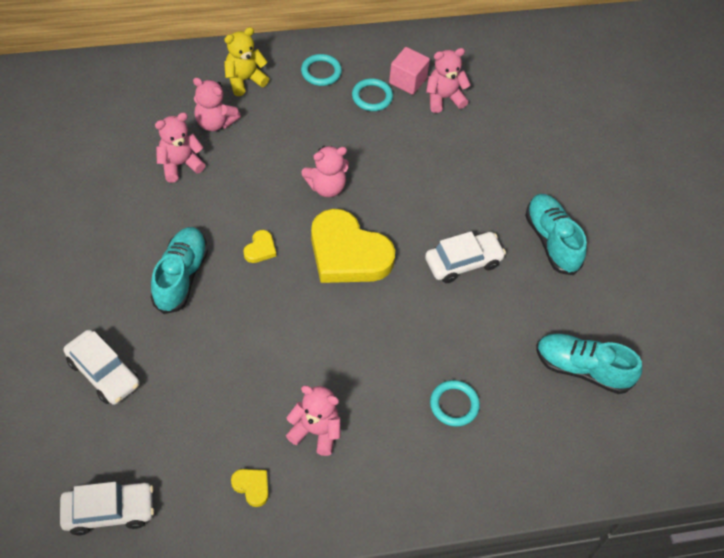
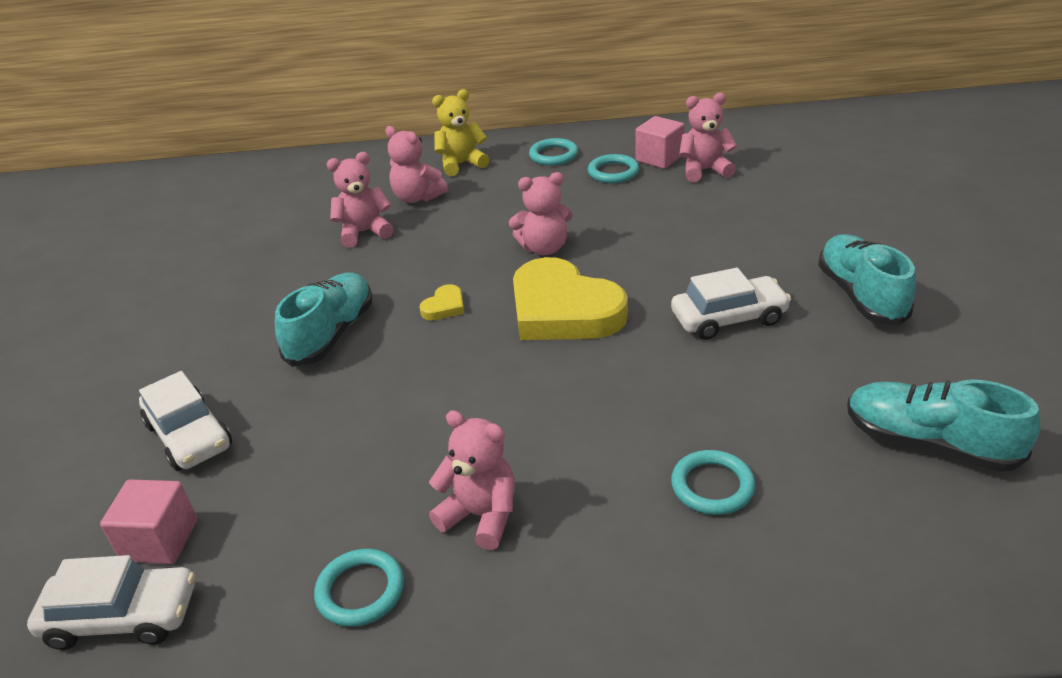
camera: 15 degrees right, 20 degrees down
(113, 457) = (160, 540): none -> pink cube
(252, 487) = (360, 591): yellow heart -> turquoise ring

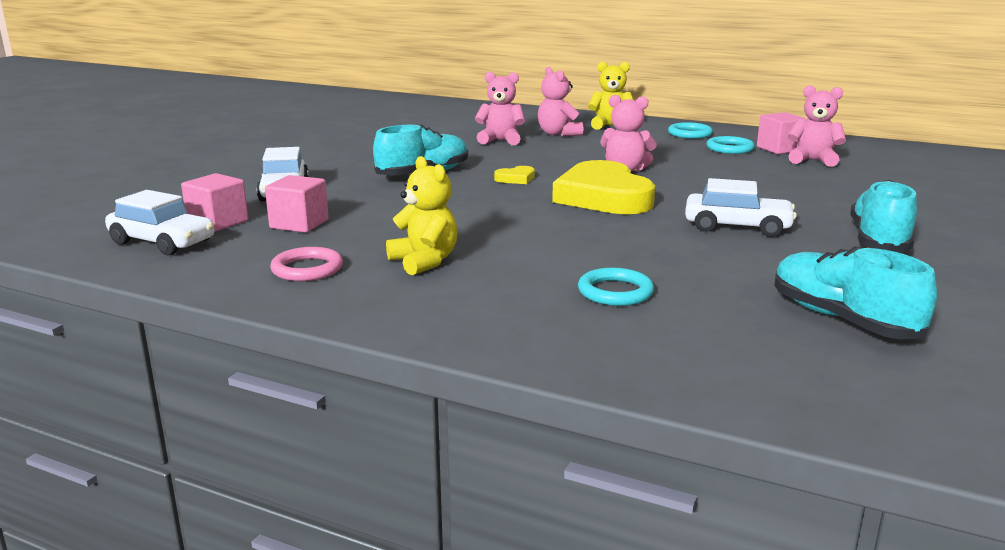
camera: 25 degrees right, 15 degrees down
(270, 500) = (299, 224): none -> pink cube
(360, 591) = (307, 269): turquoise ring -> pink ring
(481, 516) = (424, 262): pink teddy bear -> yellow teddy bear

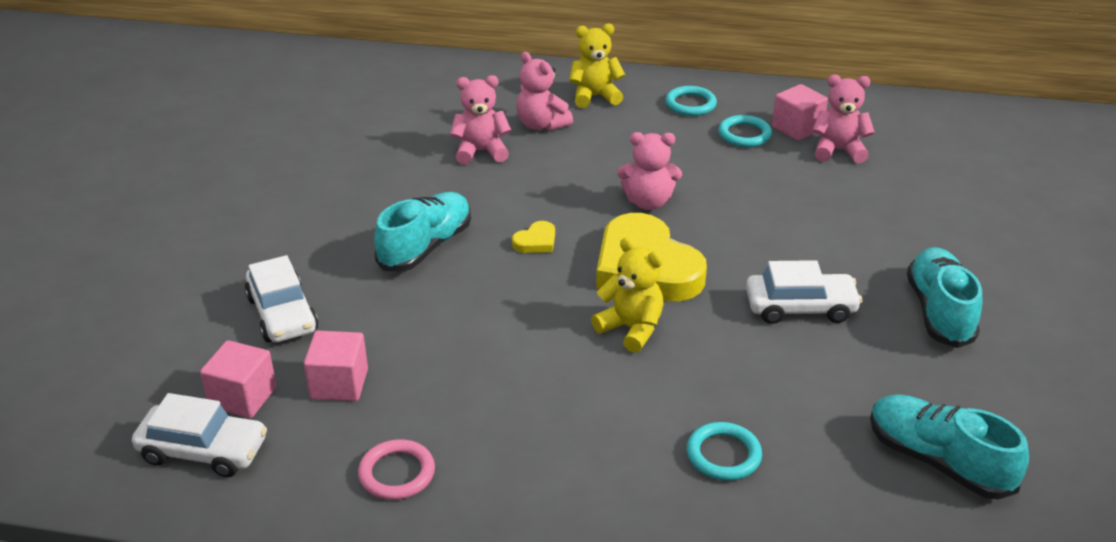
camera: 15 degrees left, 15 degrees up
(424, 262) = (513, 435): yellow teddy bear -> yellow teddy bear (631, 329)

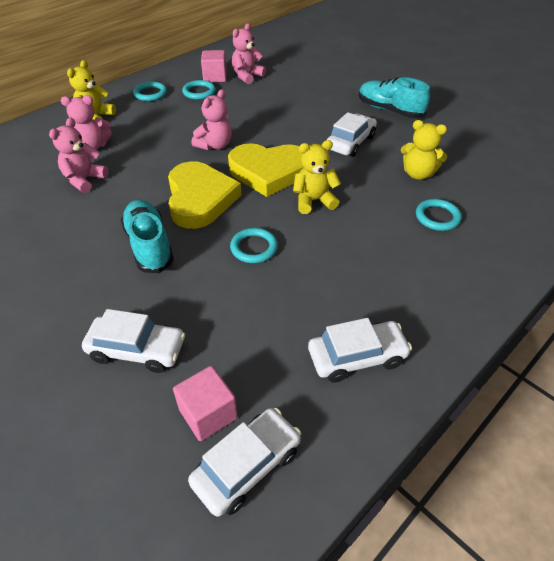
camera: 55 degrees left, 10 degrees up
(339, 384) = (244, 349): pink cube -> none
(397, 473) = (357, 357): pink ring -> white car
(495, 320) = (254, 248): none -> turquoise ring
(536, 241) = (200, 199): yellow heart -> yellow heart, size x2.47
(805, 400) = (418, 174): none -> yellow teddy bear
(938, 461) = (485, 159): turquoise shoe -> none

